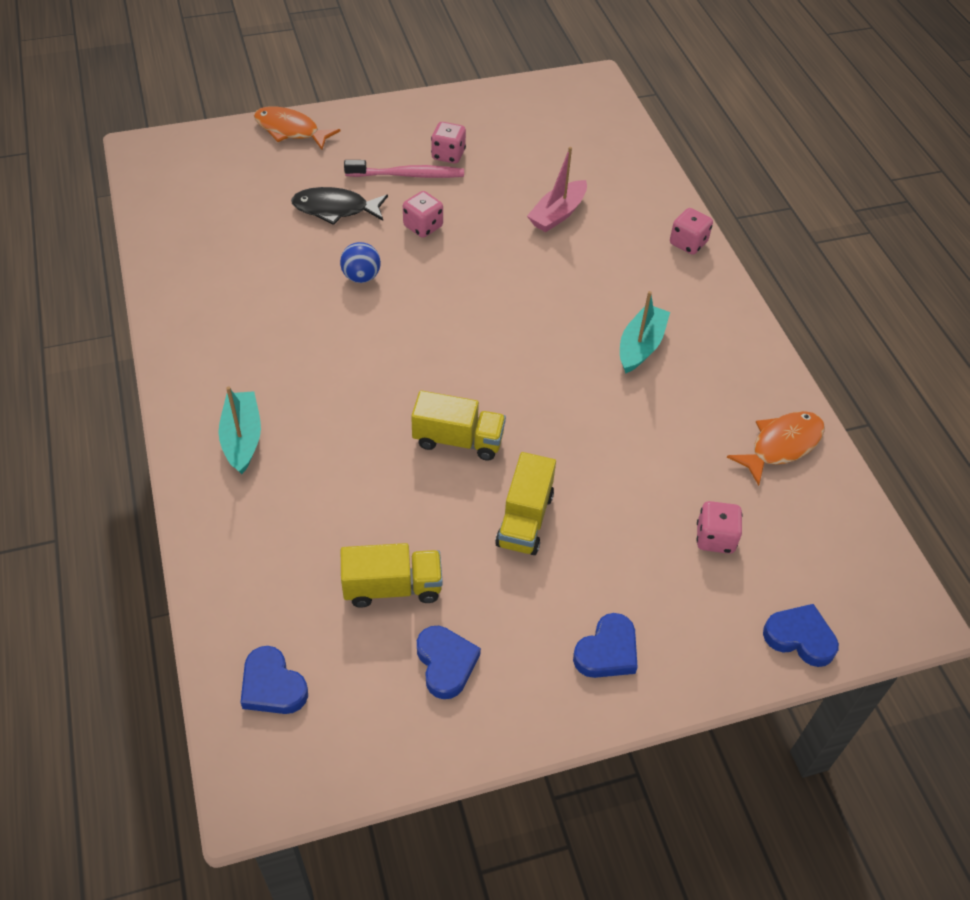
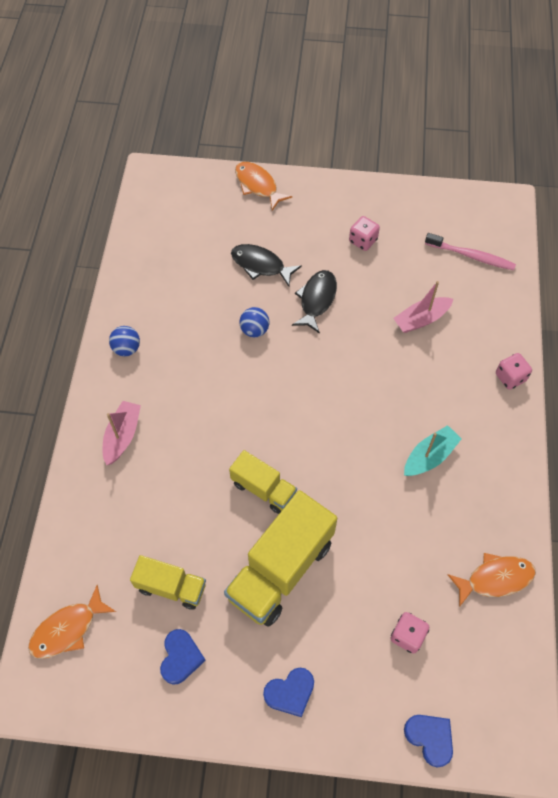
camera: 25 degrees right, 10 degrees up
(201, 341) = (127, 348): none -> blue ball
(242, 438) = (122, 436): turquoise boat -> pink boat
(272, 686) = (68, 629): blue heart -> orange fish
(408, 175) = (325, 250): pink toothbrush -> pink toothbrush (471, 256)
(423, 227) = (316, 300): pink dice -> black fish
(524, 519) = (280, 569): yellow truck -> yellow truck, size x1.78

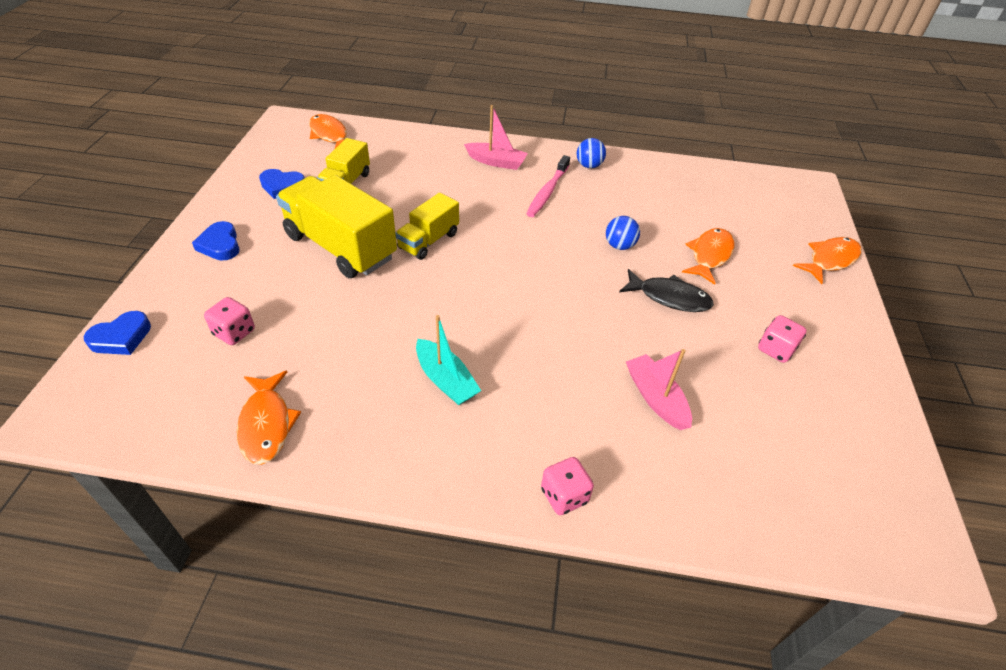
camera: 90 degrees right, 15 degrees down
(261, 265) = (709, 255): black fish -> orange fish
(471, 256) = (788, 479): pink toothbrush -> pink toothbrush (547, 192)

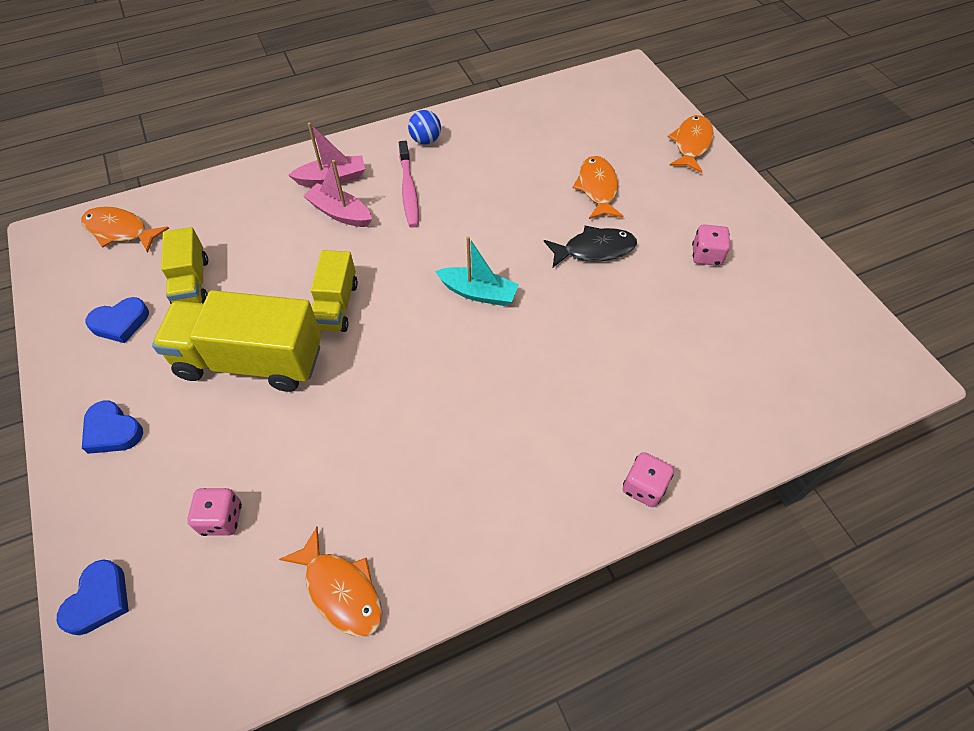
camera: 30 degrees left, 10 degrees up
(446, 380) = (469, 443): turquoise boat -> turquoise boat (478, 293)
(619, 246) = (516, 217): blue ball -> none
(655, 398) = (650, 355): pink boat -> pink boat (340, 213)

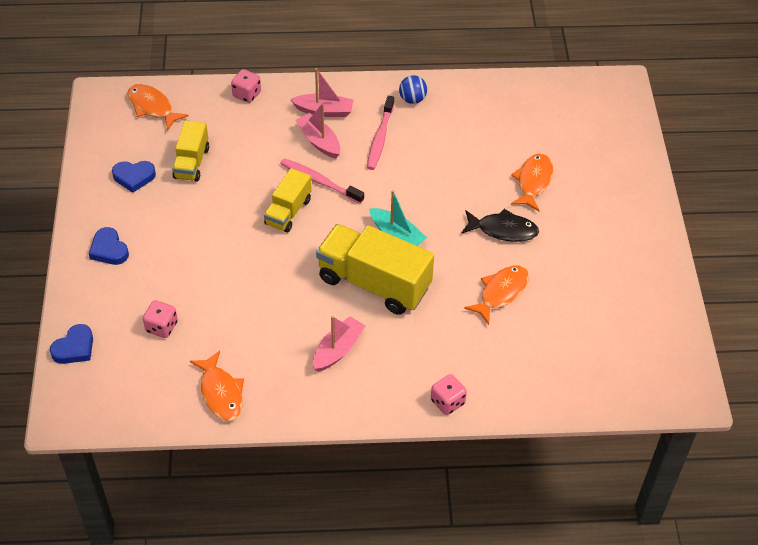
camera: 20 degrees right, 5 degrees down
(251, 361) = (214, 232): yellow truck -> yellow truck (374, 283)
(359, 258) = (319, 181): none -> pink toothbrush
(473, 465) = (338, 350): none -> pink boat
(691, 144) = (636, 167): orange fish -> orange fish (501, 293)
(706, 256) = (591, 262): pink dice -> pink dice (247, 94)

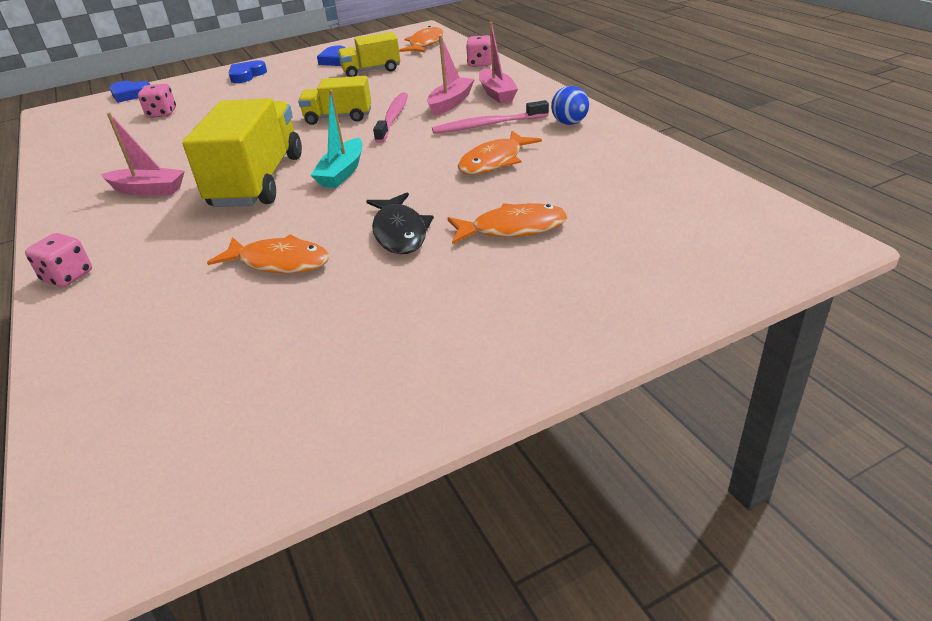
camera: 70 degrees right, 15 degrees down
(221, 393) = (81, 155): orange fish -> orange fish (494, 161)

